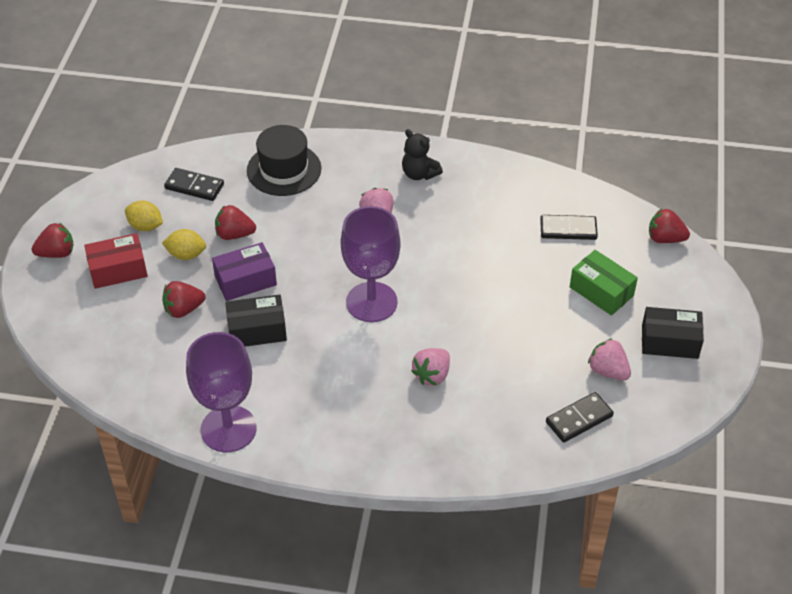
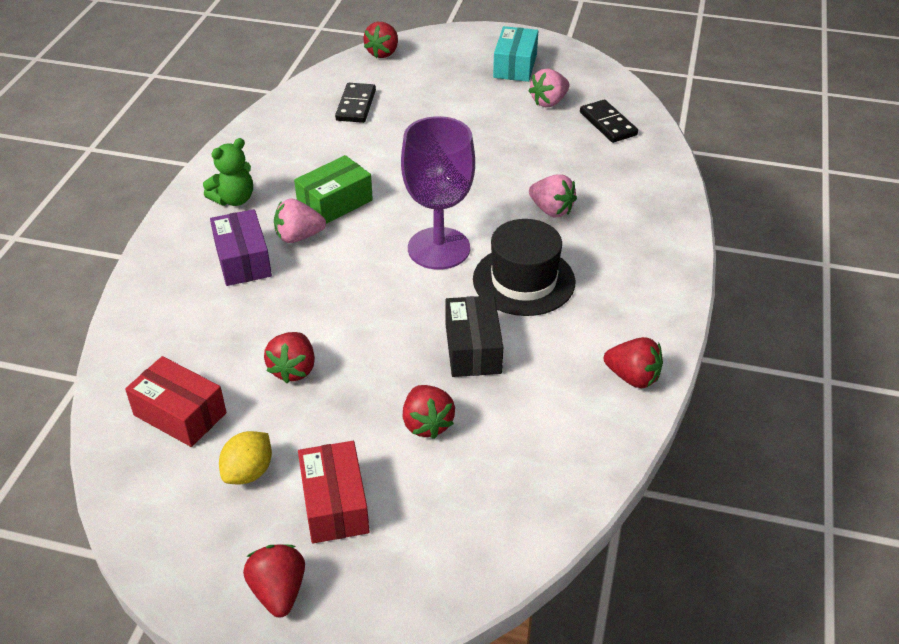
camera: 85 degrees left, 5 degrees down
(186, 255) = (321, 422): yellow lemon -> none
(194, 186) = (180, 414): black domino -> red box
(228, 429) = (632, 377): purple goblet -> red strawberry
(245, 280) = (383, 359): purple box -> purple box (243, 260)
(284, 169) = (180, 317): black hat -> black hat (523, 280)
(419, 174) = (234, 199): black teddy bear -> green teddy bear
(601, 291) = (446, 95): green box -> green box (335, 203)
(669, 341) = (515, 66): black box -> turquoise box

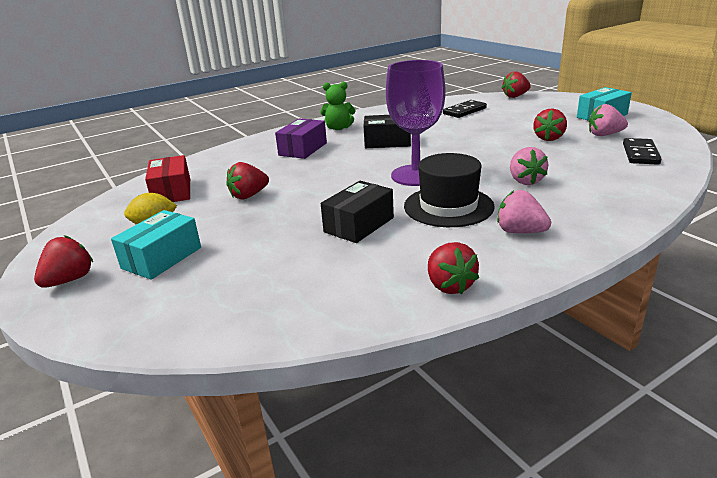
camera: 45 degrees right, 15 degrees down
(299, 237) = (345, 149): pink strawberry -> pink strawberry (520, 232)
(335, 203) = (387, 142): green box -> black box
(335, 504) = (162, 258): red box -> turquoise box
(427, 424) = (271, 246): red strawberry -> red strawberry (549, 138)

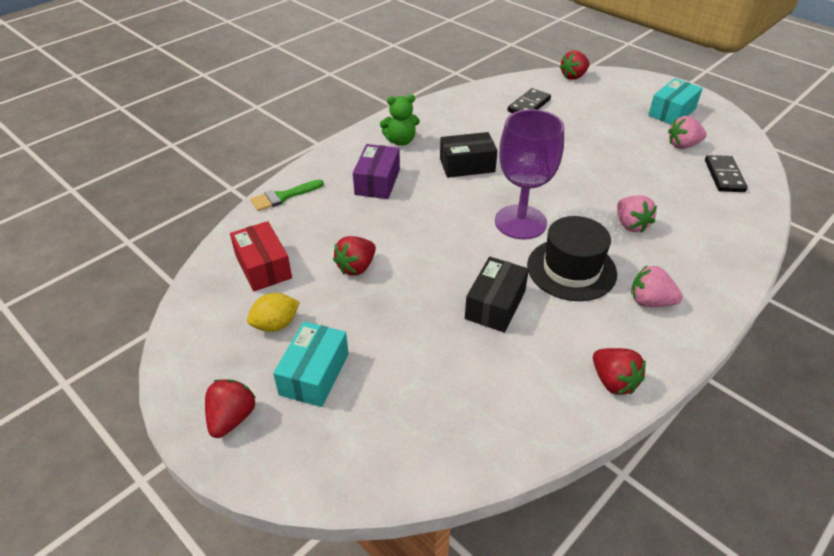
camera: 15 degrees left, 15 degrees up
(219, 155) = (283, 197): none -> green brush
(549, 138) = (631, 153): red strawberry -> none

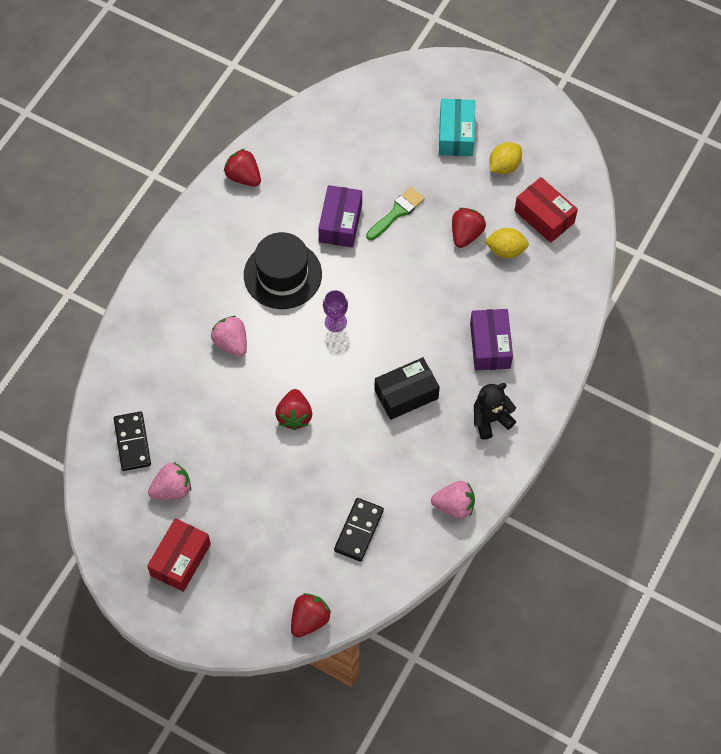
camera: 165 degrees right, 20 degrees up
(232, 418) = (495, 93): red strawberry -> red strawberry (294, 416)
(283, 197) = (572, 302): green brush -> green brush (397, 212)
(322, 246) = (506, 250): none -> yellow lemon
(401, 141) = (490, 419): green teddy bear -> black teddy bear
(495, 305) = (340, 223): black box -> purple box
(520, 222) = (335, 322): purple goblet -> purple goblet, size x0.44
(650, 301) = (215, 255): pink strawberry -> pink strawberry (454, 506)
(672, 112) = (180, 559): turquoise box -> red box

